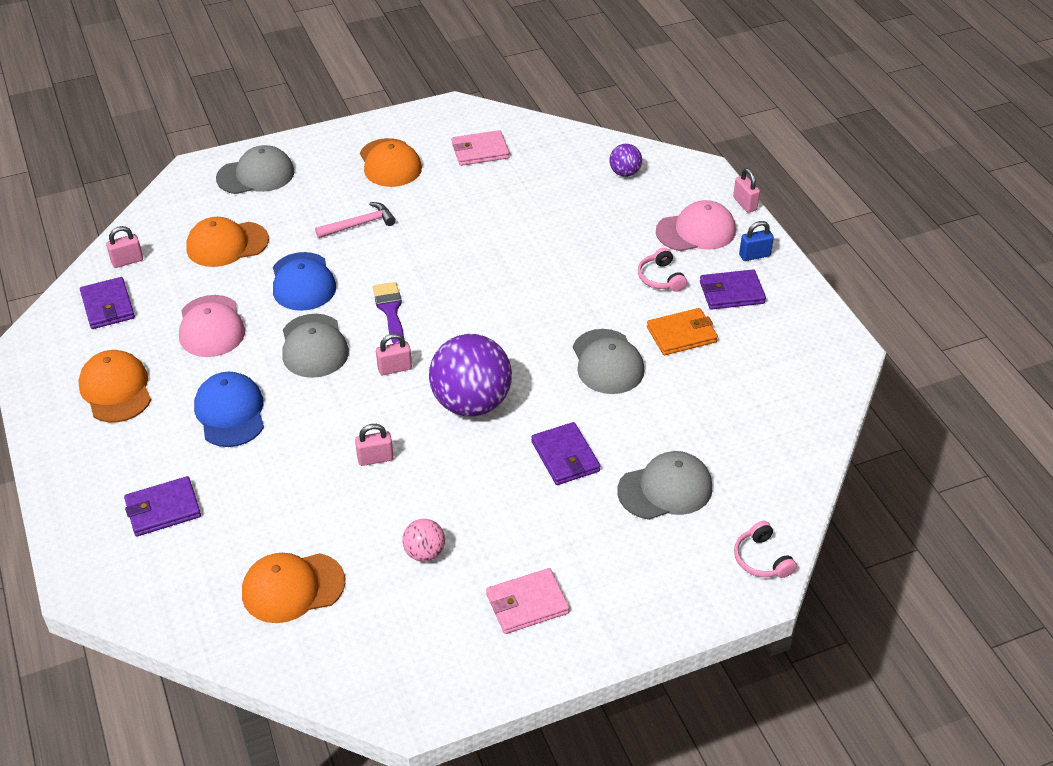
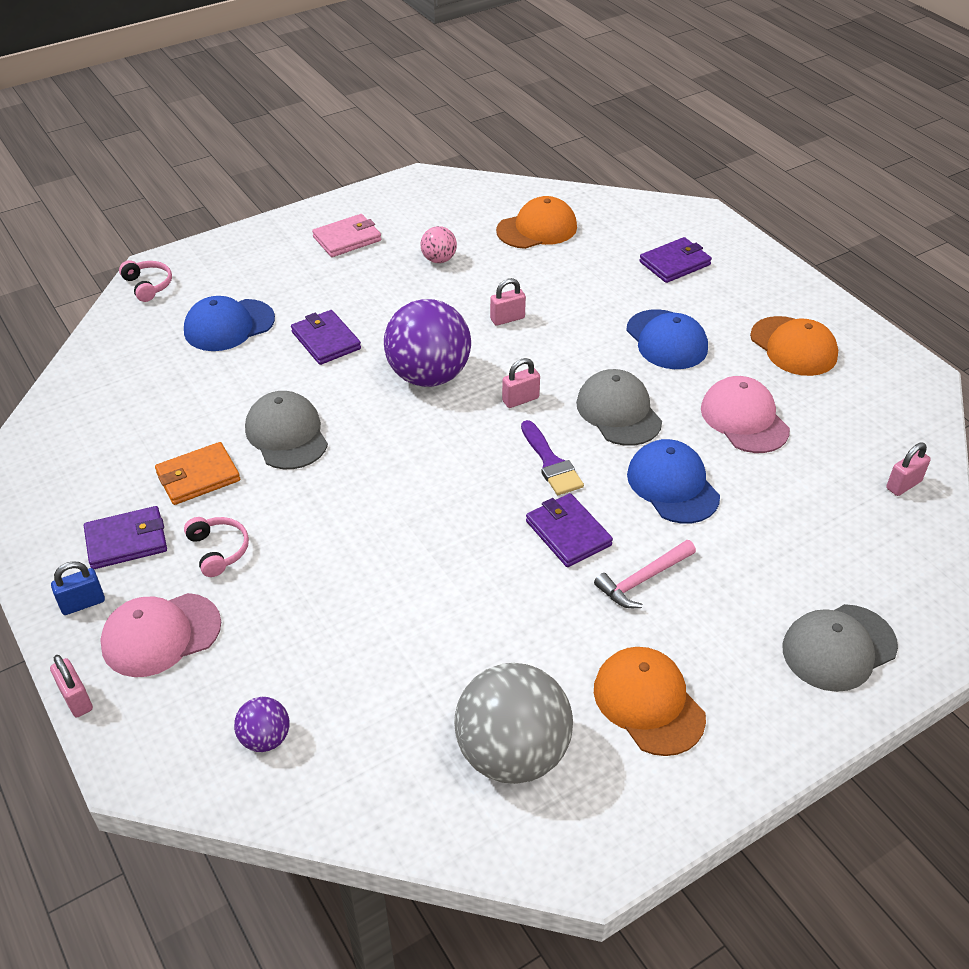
camera: 170 degrees right, 0 degrees up
(108, 306) = (876, 427): purple wallet -> purple wallet (568, 533)
(227, 244) = (799, 524): orange cap -> none
(480, 151) = (512, 753): pink wallet -> grey ball
(665, 489) = (229, 325): grey cap -> blue cap

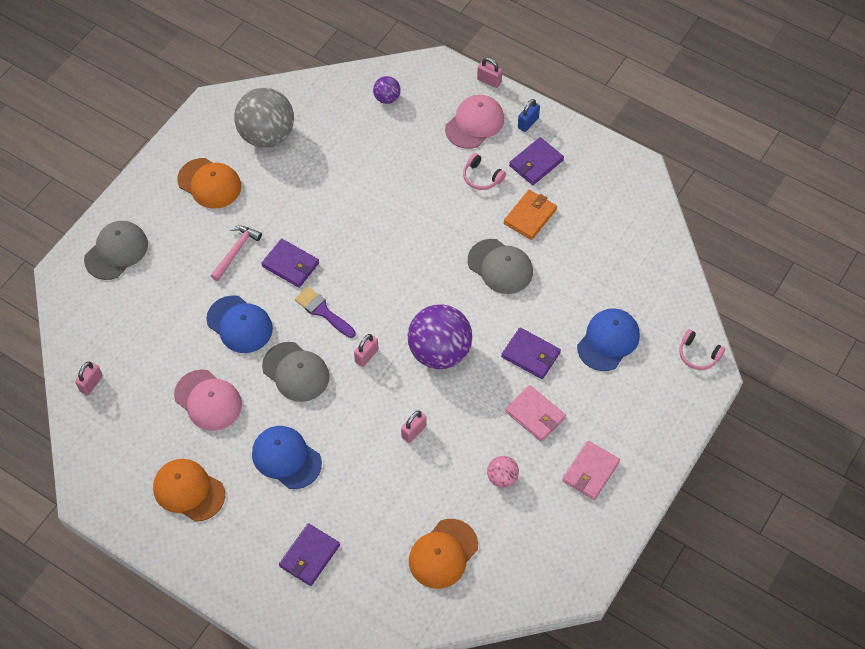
camera: 155 degrees right, 15 degrees up
(365, 293) = (535, 415): none -> pink wallet

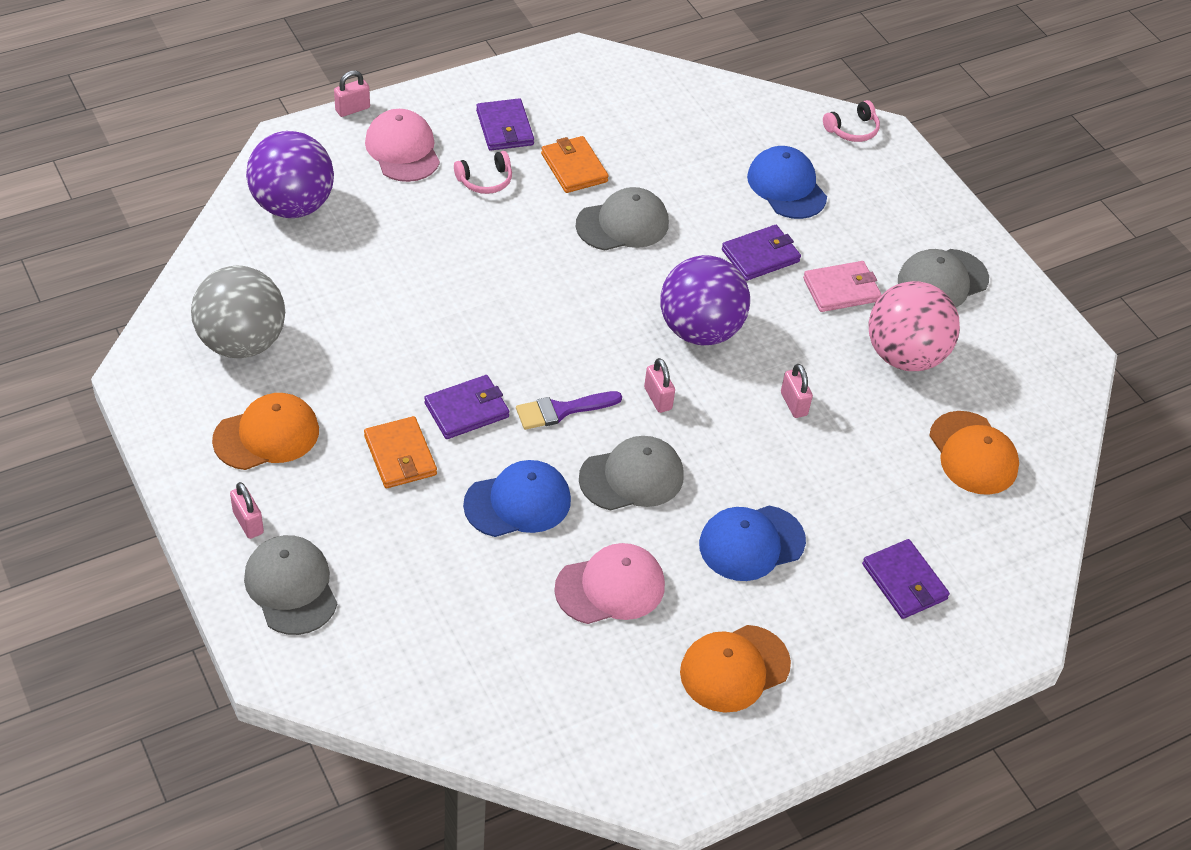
camera: 65 degrees left, 10 degrees down
(91, 384) = (490, 710): pink padlock -> pink padlock (248, 522)
(236, 251) = (400, 455): pink hammer -> orange wallet
(387, 98) = (293, 205): purple ball -> purple ball, size x2.11
(502, 477) = (904, 355): pink ball -> pink ball, size x2.11
(528, 123) = (443, 107): blue padlock -> none
(590, 472) = (942, 280): pink wallet -> grey cap

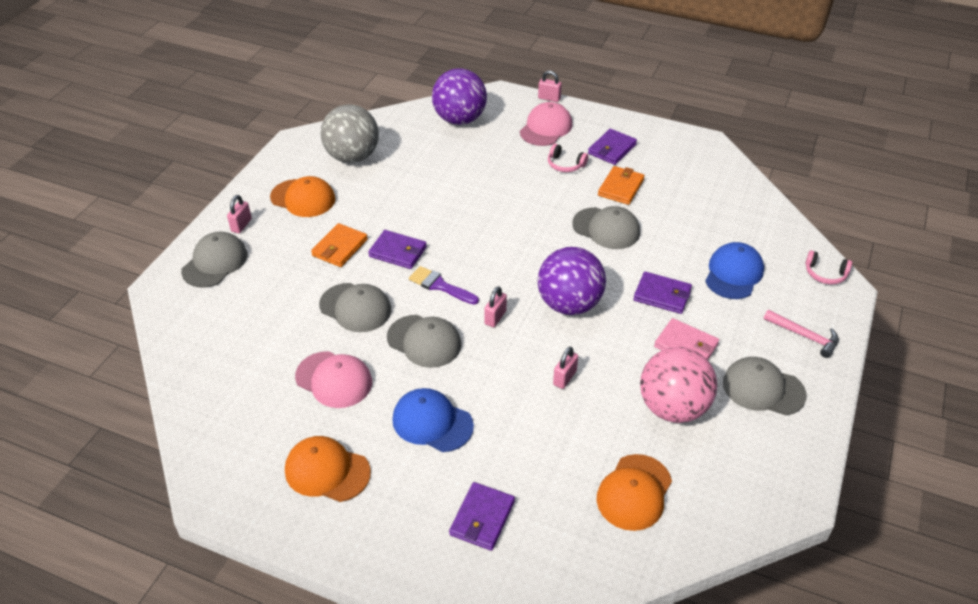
camera: 55 degrees right, 5 degrees down
(518, 502) = (355, 308): blue cap -> grey cap
(911, 205) = (804, 336): none -> pink hammer

